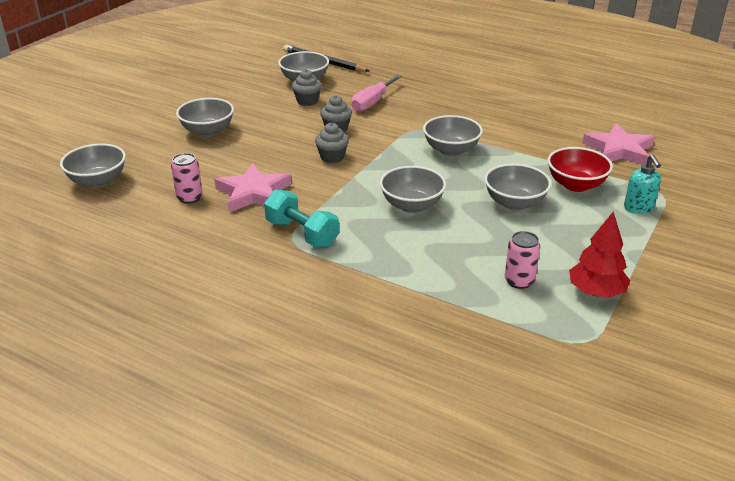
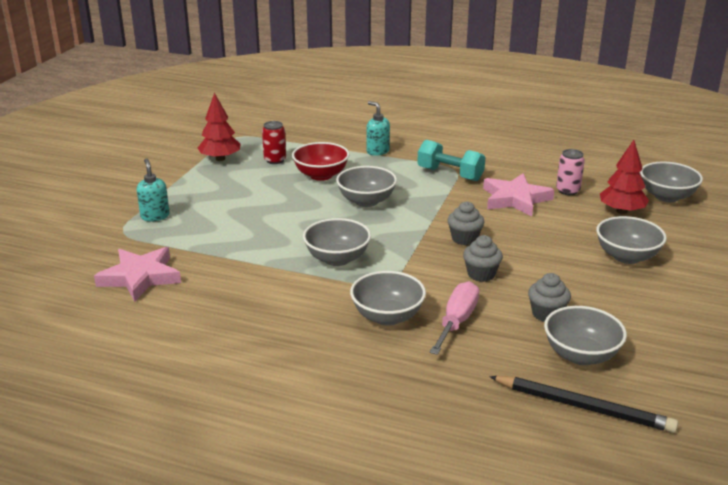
camera: 170 degrees right, 5 degrees down
(163, 170) = (621, 211): none -> red tree
(377, 283) = (377, 151): none -> turquoise soap dispenser
(514, 203) = (271, 211): grey bowl -> grey bowl (387, 316)
(519, 281) = (275, 160): pink can -> red can
(576, 185) = (207, 232): red bowl -> red bowl (321, 175)

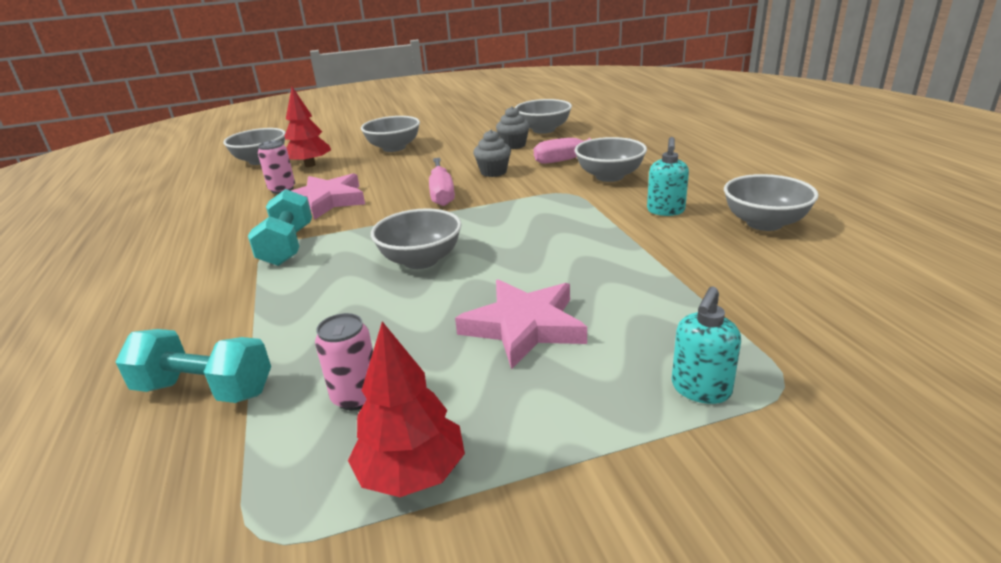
camera: 125 degrees left, 0 degrees up
(140, 277) = (808, 297): pink star -> pink star (524, 327)
(275, 160) = (356, 396): red can -> pink can
(321, 175) = (376, 323): red bowl -> none
(329, 139) = (205, 389): none -> turquoise dumbbell
(337, 259) = (566, 223): grey bowl -> grey bowl (764, 223)
(377, 151) = (240, 319): turquoise soap dispenser -> turquoise soap dispenser (665, 211)
(464, 239) = (441, 193): grey cupcake -> pink screwdriver
(583, 407) = (590, 119): black pencil -> none

